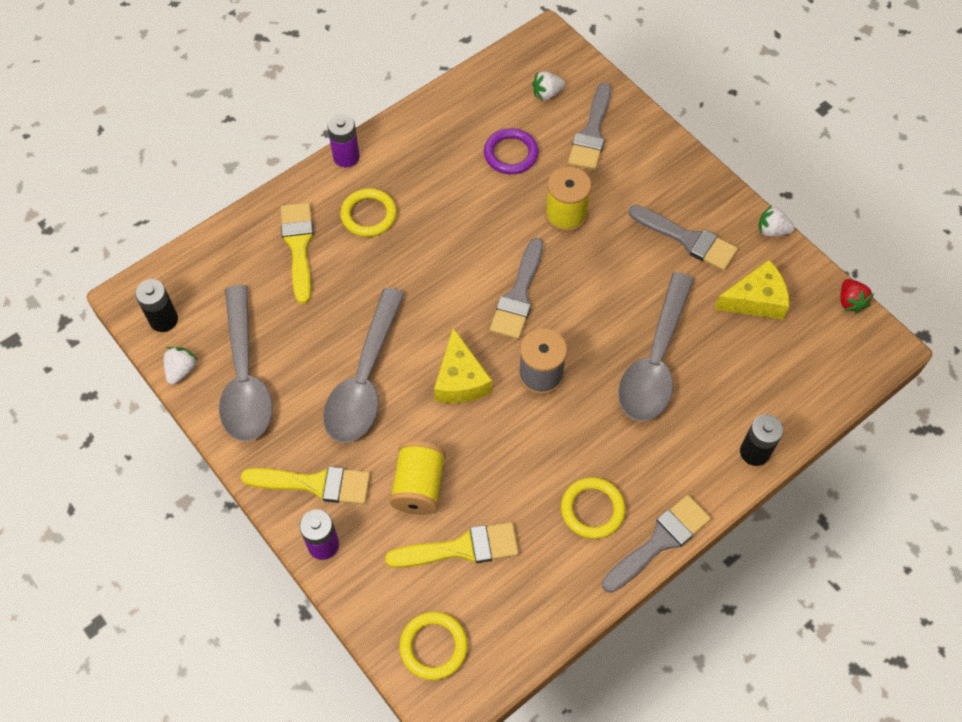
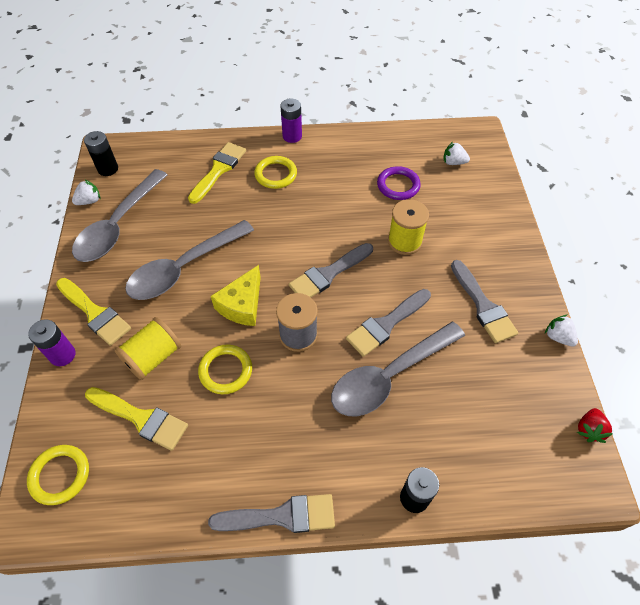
camera: 35 degrees right, 5 degrees down
(591, 132) = (466, 200): grey brush -> grey brush (386, 324)
(592, 509) = (252, 455): yellow ring -> yellow ring (226, 371)
(755, 300) = (505, 380): yellow cheese -> none

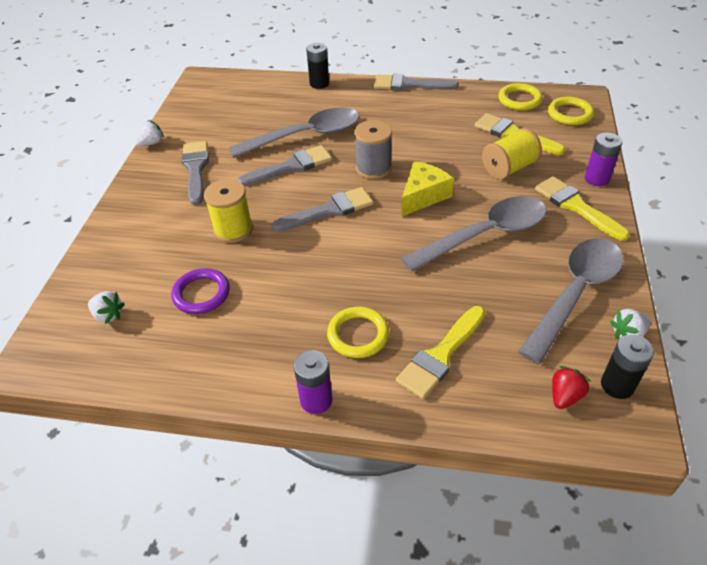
camera: 165 degrees left, 10 degrees down
(226, 371) = (442, 153): yellow ring -> yellow ring (519, 100)
(558, 337) = (152, 143): white strawberry -> white strawberry turned 105 degrees counterclockwise
(589, 429) = (180, 98): red strawberry -> red strawberry (565, 396)

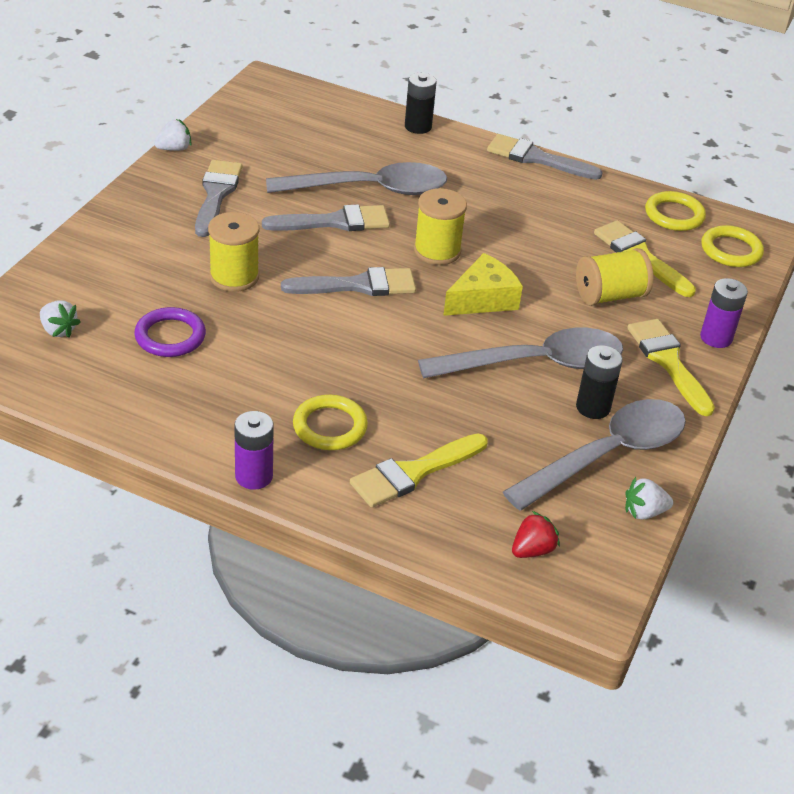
camera: 10 degrees right, 5 degrees down
(373, 168) = (437, 251): grey spool -> yellow spool
(617, 385) = (598, 557): black battery -> black battery (593, 407)

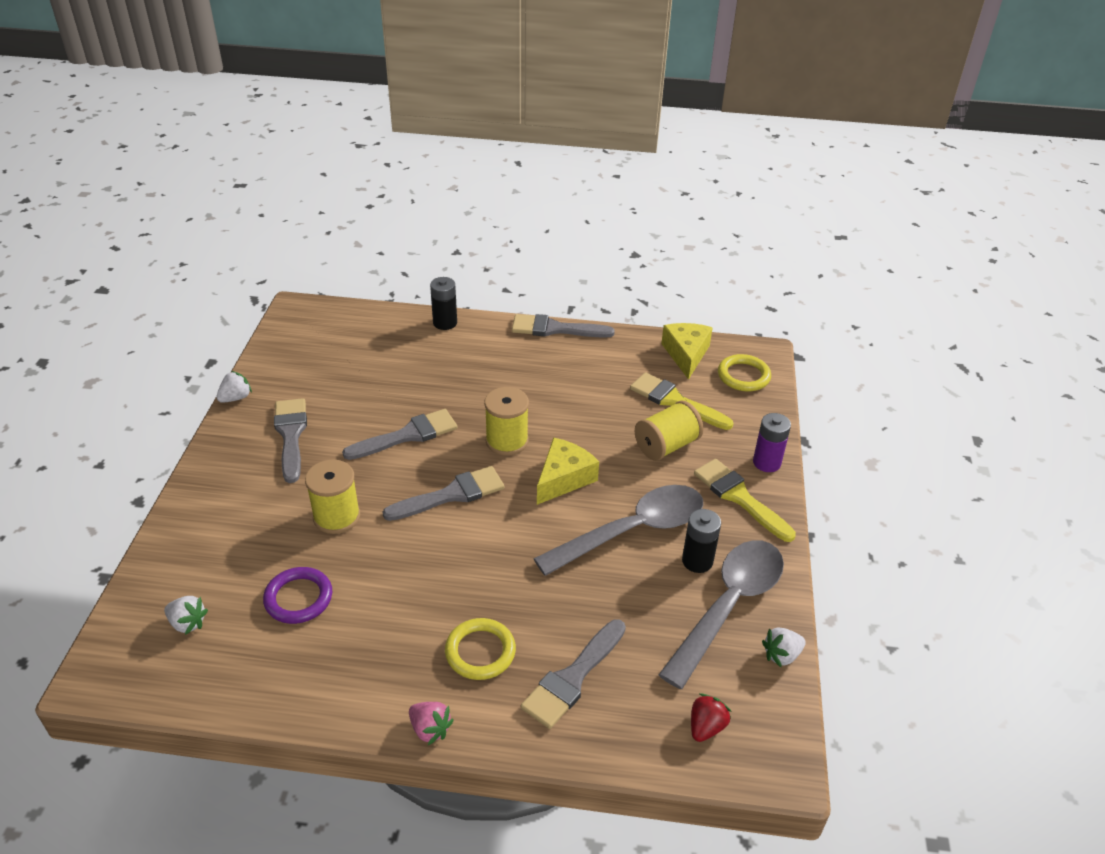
camera: 15 degrees left, 0 degrees up
(254, 476) = (430, 729): purple battery -> pink strawberry
(370, 189) = (426, 394): grey spoon -> none
(413, 472) = (572, 678): yellow brush -> grey brush
(674, 215) = (686, 354): yellow ring -> yellow cheese

